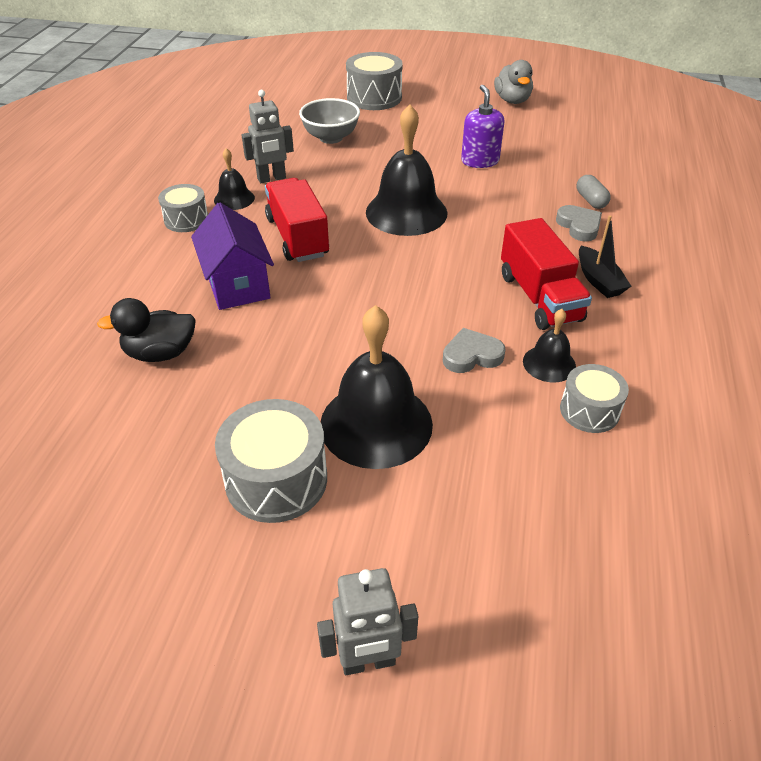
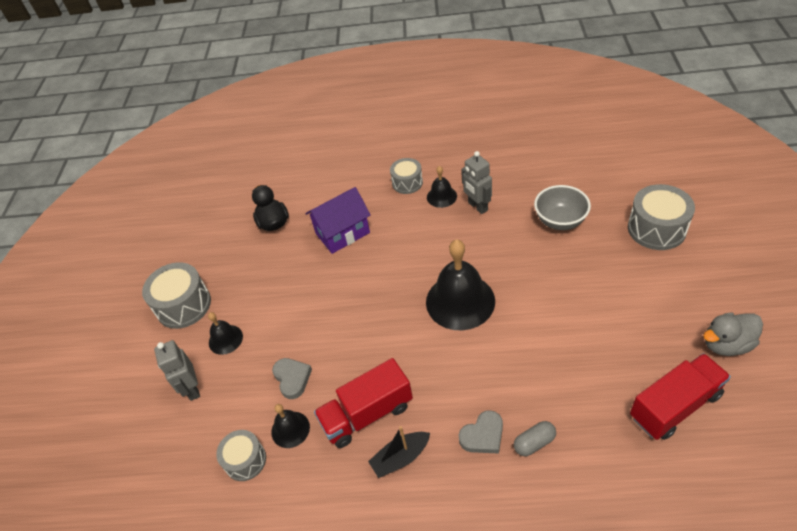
camera: 85 degrees right, 5 degrees up
(297, 237) = (404, 245): red truck -> red truck (675, 406)
(368, 662) = (79, 373): grey robot -> grey robot (192, 389)
(376, 424) = (225, 339): black bell -> black bell, size x0.51
(480, 161) = (570, 337): purple soap dispenser -> none

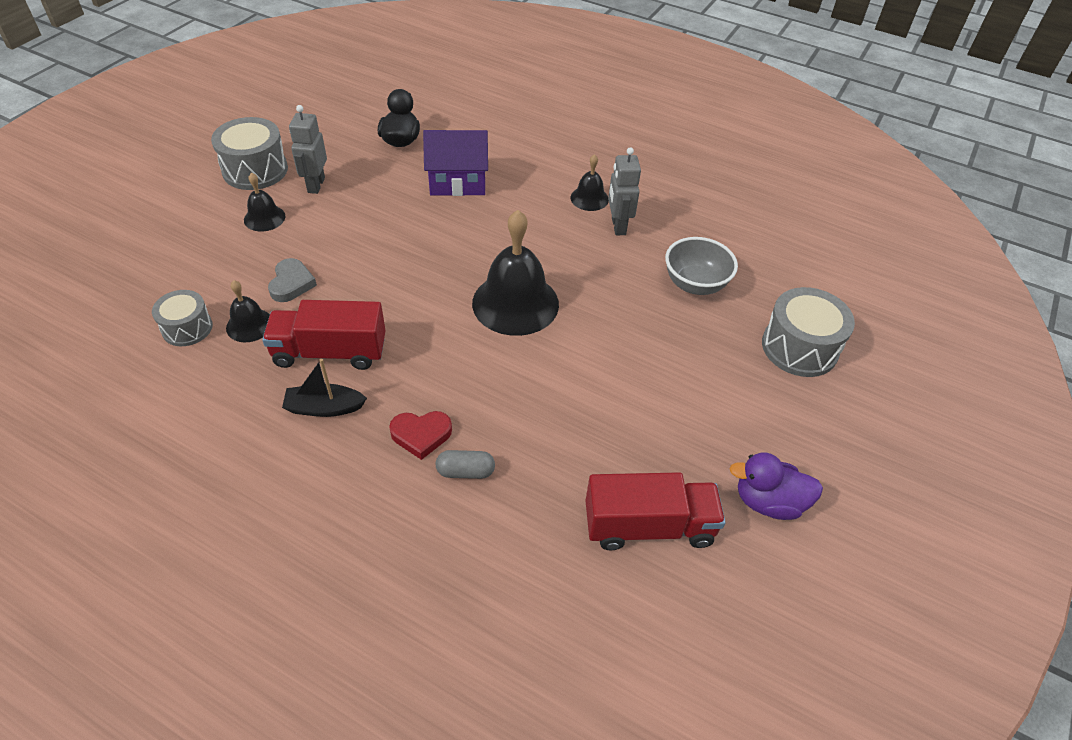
camera: 20 degrees right, 0 degrees up
(192, 389) = (198, 243): grey robot -> grey robot (316, 185)
(407, 183) = (566, 168): grey drum -> none
(483, 435) = (421, 435): grey heart -> red heart
(726, 344) = (768, 502): grey duck -> purple duck

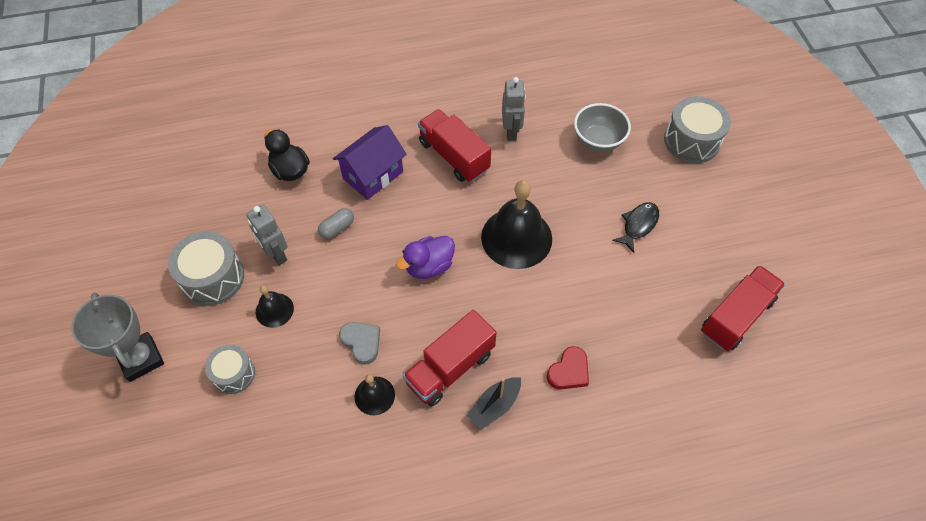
camera: 40 degrees left, 10 degrees up
(144, 185) = (141, 359): none -> grey trophy
(187, 328) = (336, 435): grey drum -> grey drum (234, 374)
(465, 471) = (618, 371): grey capsule -> grey capsule (337, 228)
(542, 211) = (454, 156): none -> red truck
(589, 198) = (471, 123): black bell -> none
(618, 226) = (511, 132): grey robot -> grey robot turned 135 degrees counterclockwise
(646, 375) = (638, 225): none -> black fish
(768, 502) = (771, 251): purple duck -> purple duck (429, 266)

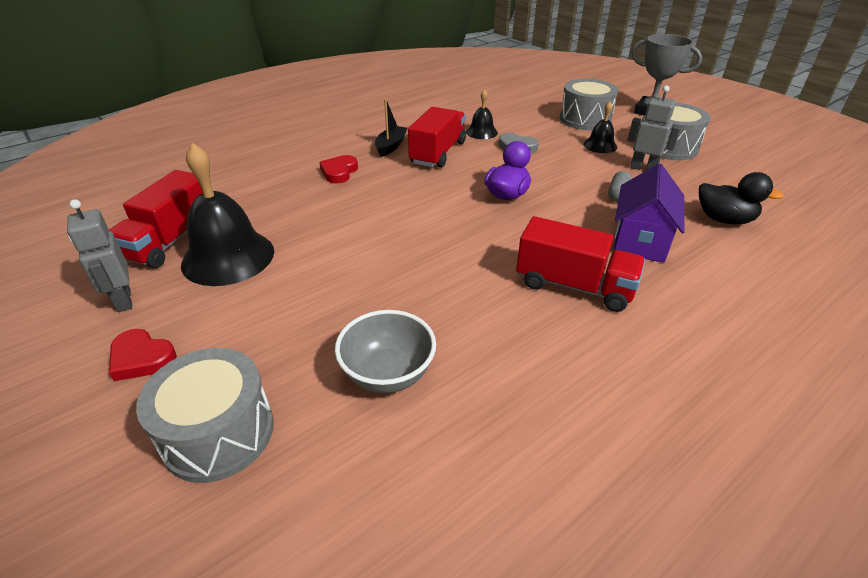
camera: 155 degrees right, 20 degrees down
(234, 374) = (585, 119): grey drum -> grey drum, size x1.59
(511, 132) = (527, 341): grey robot -> grey robot (123, 300)
(516, 237) = (438, 235): black bell -> black bell (228, 257)
(638, 225) = (296, 286): black fish -> none
(739, 201) = (142, 358): none -> red heart

